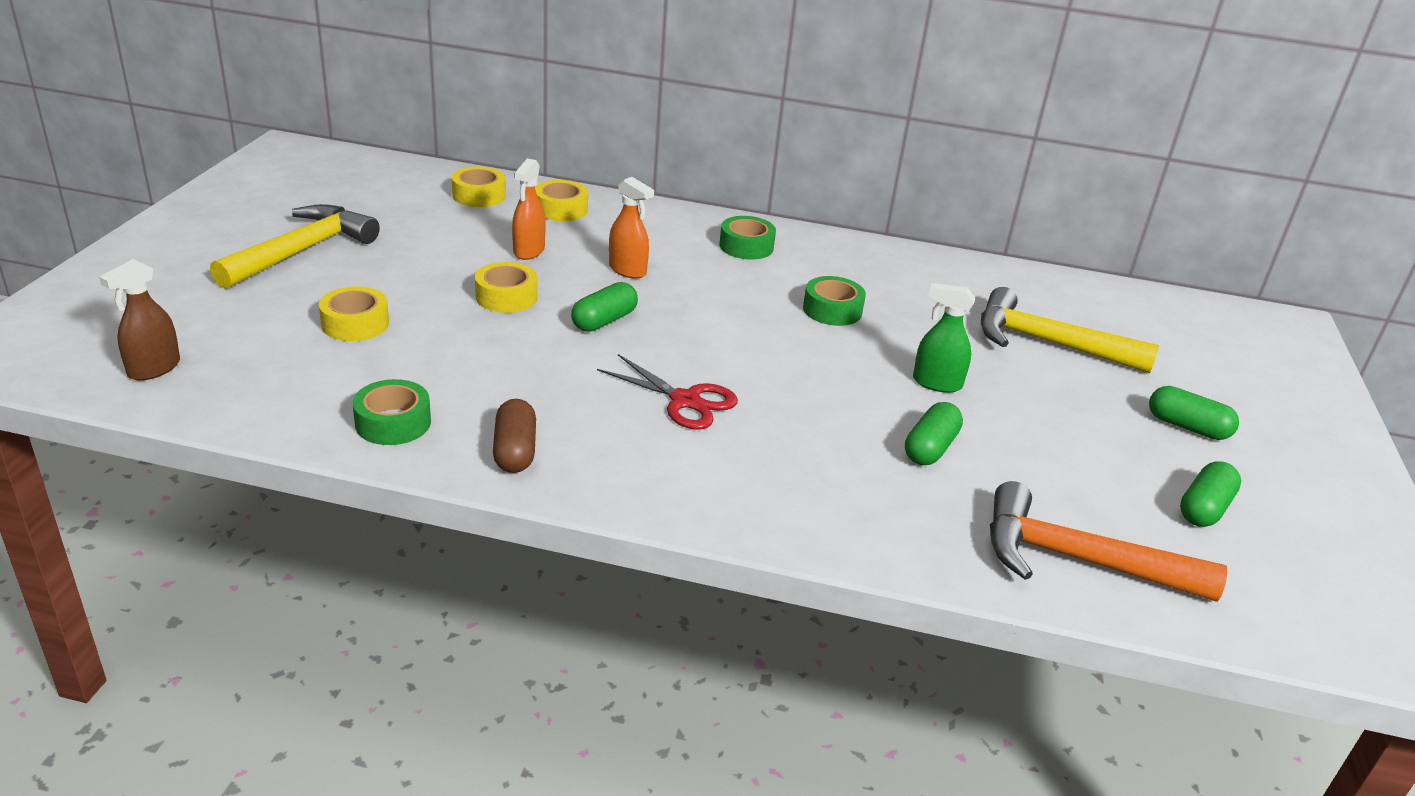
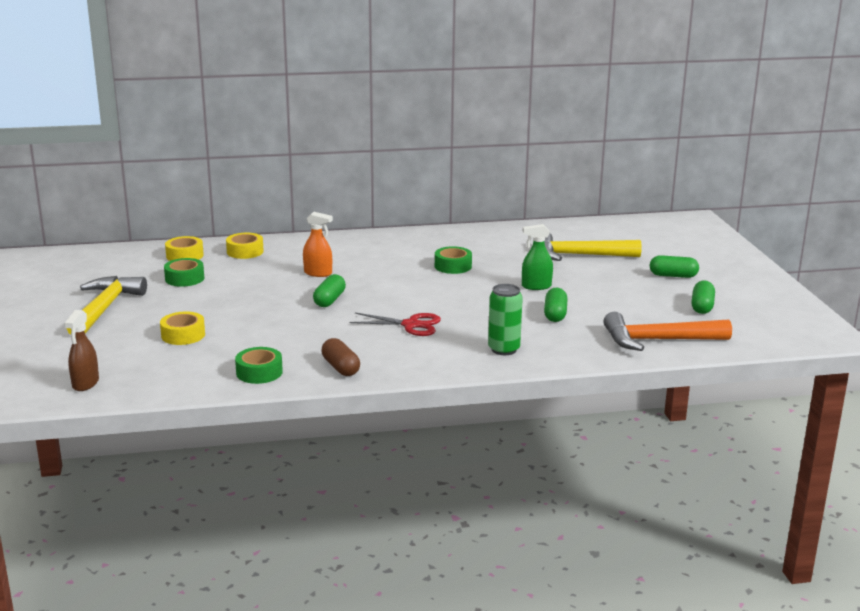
camera: 20 degrees left, 10 degrees down
(506, 297) = (260, 302): yellow tape -> none
(529, 251) = (248, 277): orange spray bottle -> none
(746, 246) = (376, 246): green tape -> green tape (184, 278)
(794, 495) = (503, 349): none -> green can

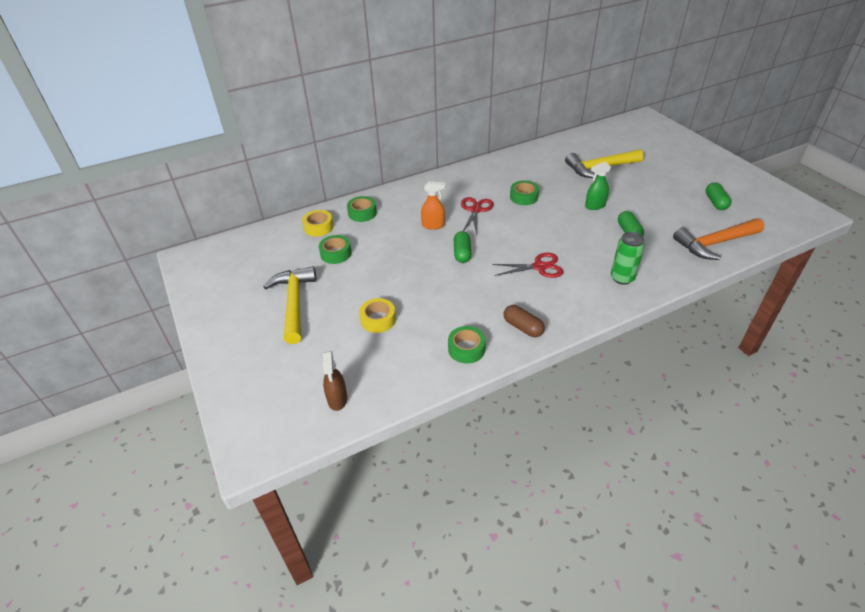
camera: 15 degrees left, 20 degrees up
(245, 252) = (362, 213): yellow tape -> green tape
(381, 268) = (475, 210): none -> red scissors
(673, 276) = (674, 175): green capsule -> none

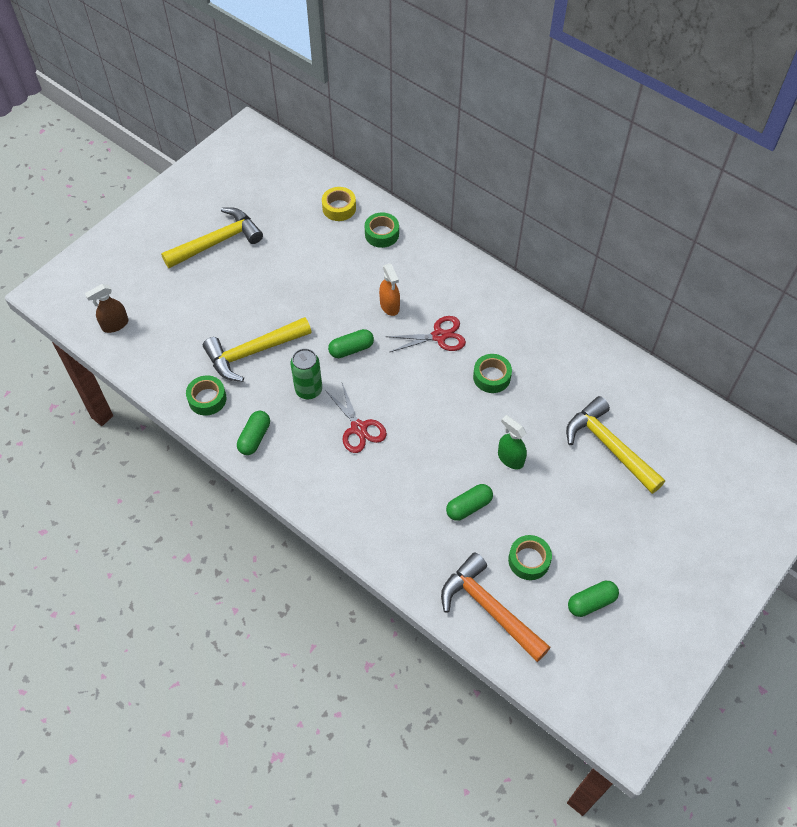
camera: 65 degrees right, 15 degrees up
(336, 253) = (302, 241): green tape -> green tape (529, 560)
(378, 320) = (220, 315): yellow tape -> none
(432, 308) = (253, 352): none -> yellow hammer
(523, 327) = (254, 437): brown capsule -> green capsule
(622, 278) = (373, 514): green can -> green can (308, 390)

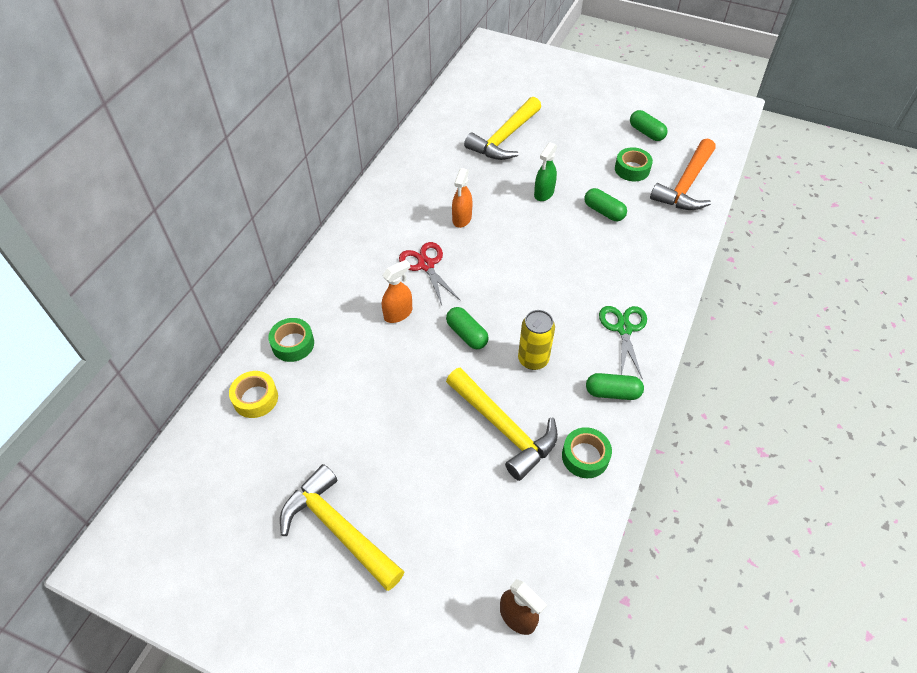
camera: 105 degrees left, 5 degrees down
(308, 390) = (533, 359): green can -> yellow can
(315, 470) = (624, 329): none -> green scissors
(358, 428) = (560, 305): red scissors -> none
(491, 377) = (462, 218): green tape -> orange spray bottle

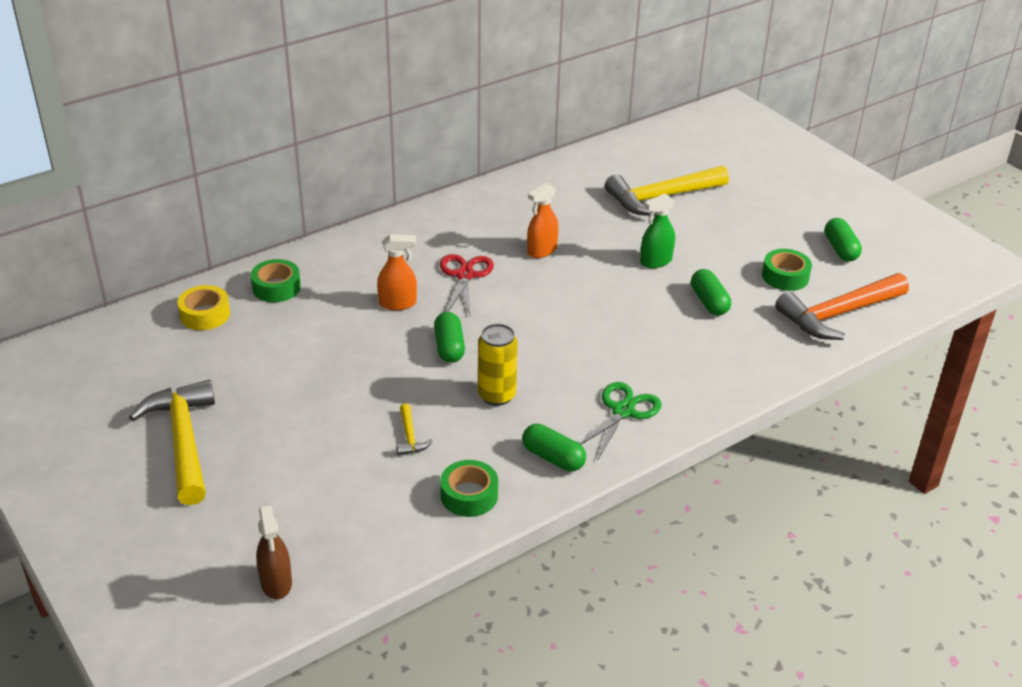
camera: 30 degrees right, 15 degrees down
(504, 428) = (410, 437): yellow hammer -> yellow hammer, size x0.43

